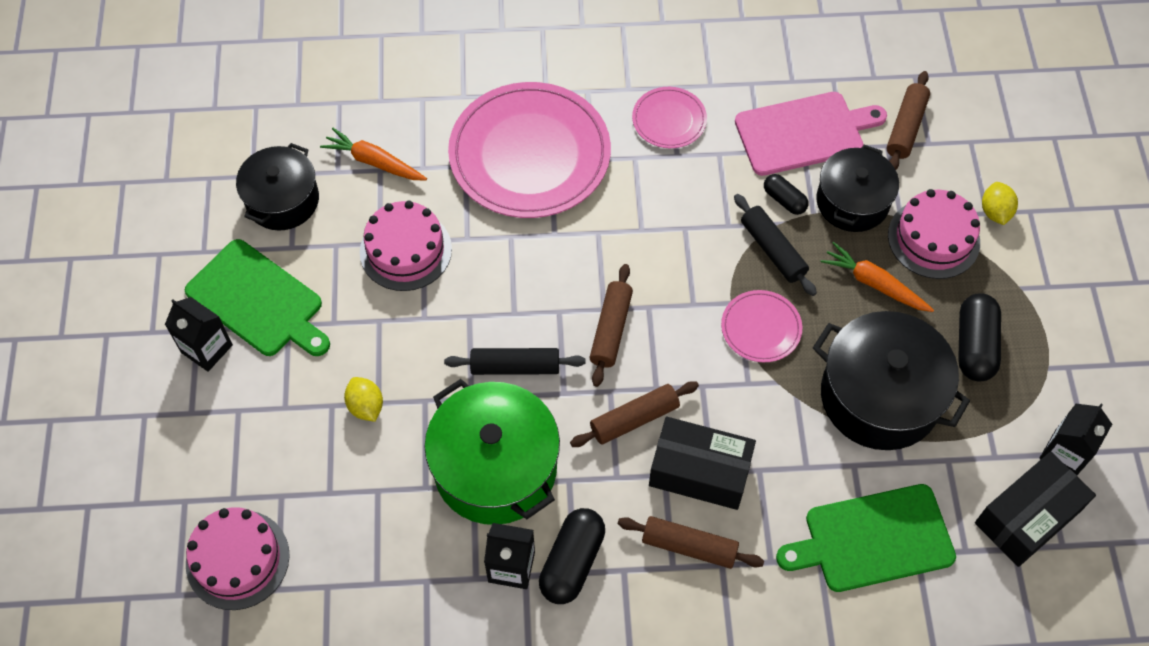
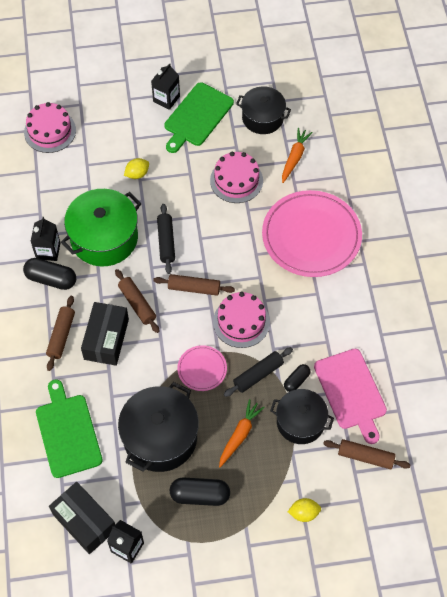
camera: 85 degrees right, 0 degrees up
(669, 120) = (349, 311): pink plate -> none
(933, 238) = (278, 472): pink cake -> pink cake (241, 322)

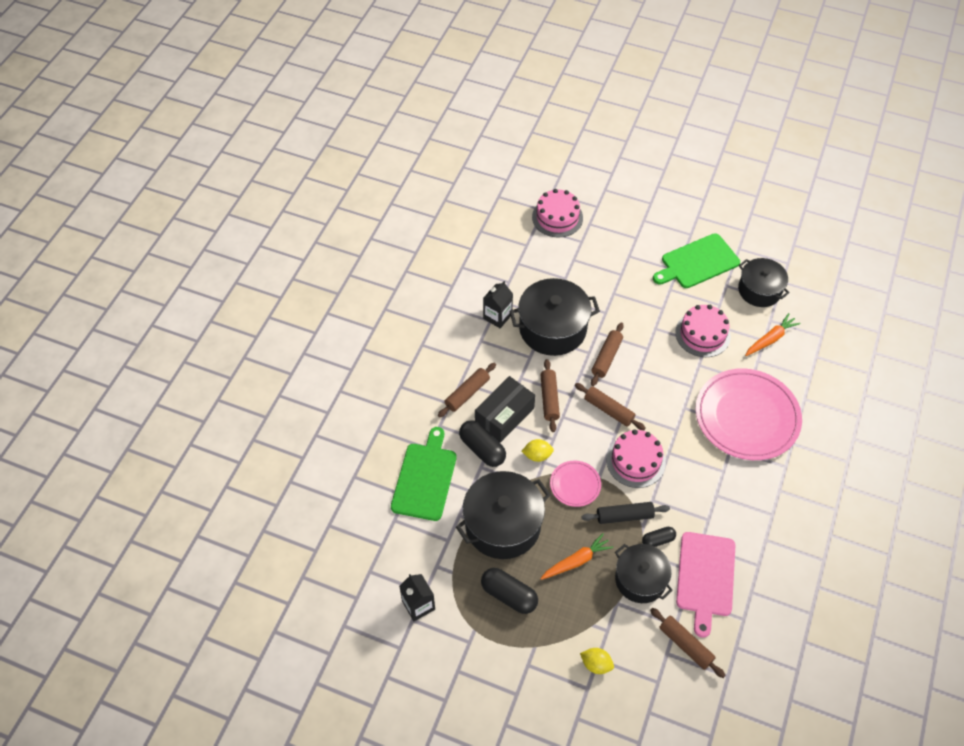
camera: 30 degrees right, 5 degrees down
(51, 279) = (486, 341): black capsule -> black capsule (482, 449)
(84, 522) = (394, 562): black box -> none
(104, 238) = (552, 328): green pot -> black pot
(137, 174) = (614, 287): yellow lemon -> yellow lemon (537, 455)
(166, 99) = (677, 235): black carton -> none
(166, 242) = (606, 357): black rolling pin -> brown rolling pin

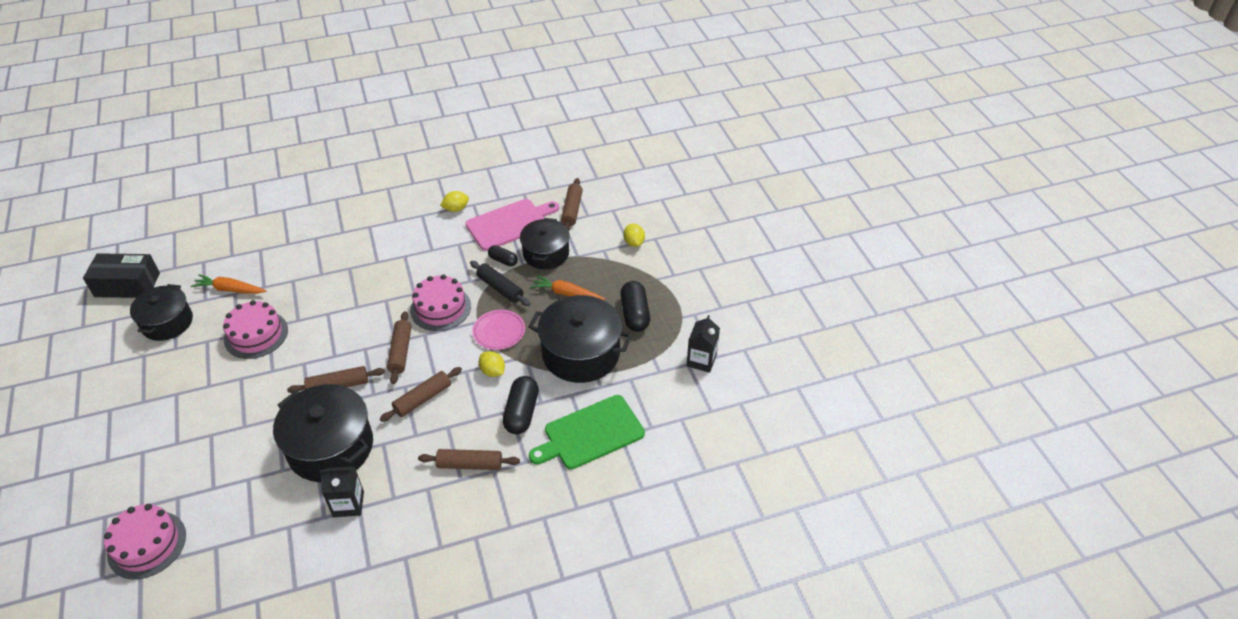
camera: 130 degrees left, 10 degrees down
(504, 416) = (471, 419): black box -> black box (127, 285)
(697, 262) = (153, 383): green cutting board -> none
(747, 416) = (335, 266): pink plate -> none
(761, 547) = (456, 209): none -> yellow lemon

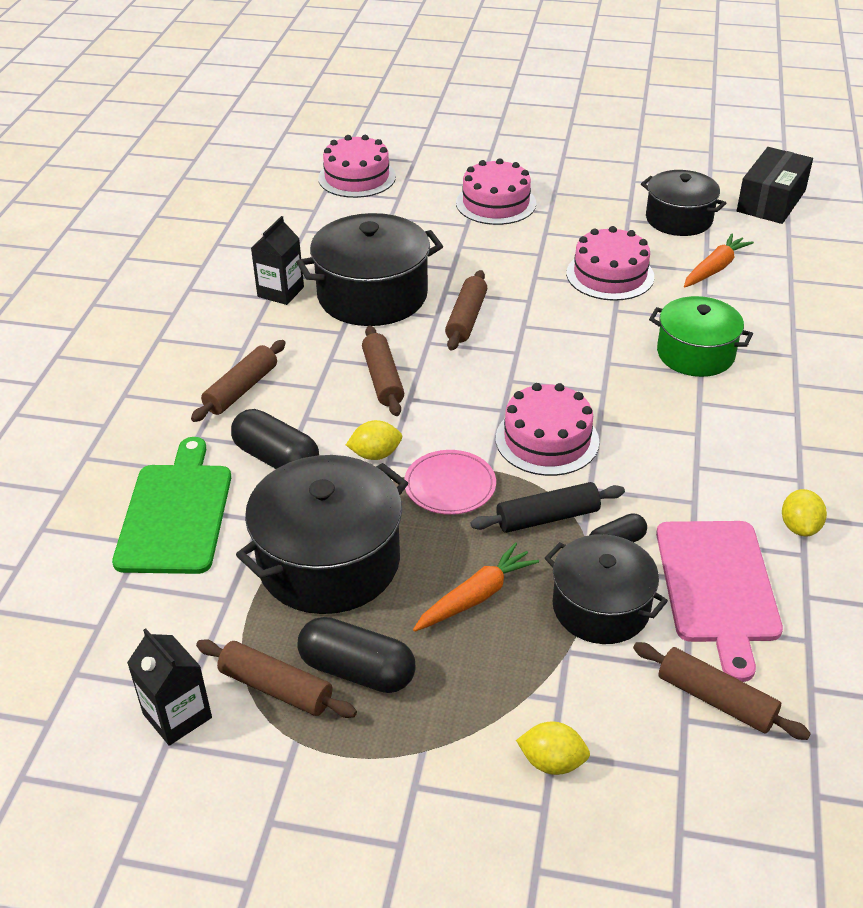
camera: 120 degrees right, 5 degrees down
(170, 430) = (496, 203): none -> pink cake
(331, 274) = (695, 354): none -> green pot
(401, 352) = (485, 381): brown rolling pin -> brown rolling pin (276, 688)

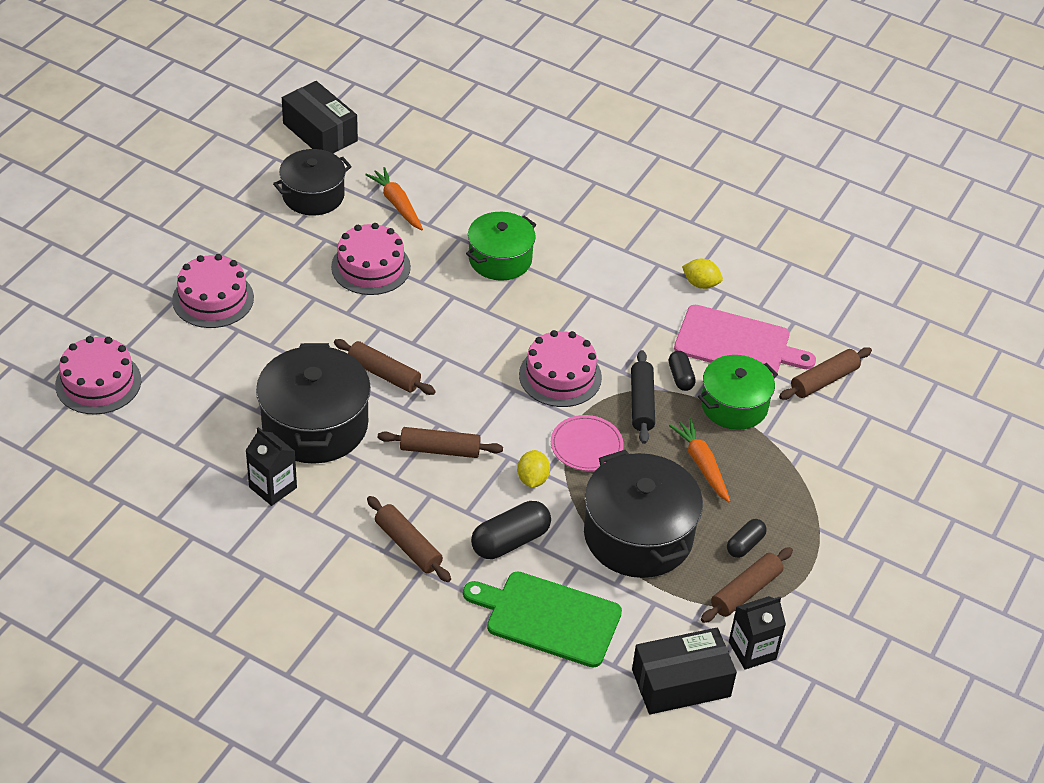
camera: 75 degrees left, 5 degrees up
(107, 652) = (681, 683): none -> black box
(357, 670) = (745, 544): black capsule -> black capsule, size x0.59
(552, 762) = (846, 470): yellow lemon -> none
(601, 607) = (734, 405): black pot -> green pot

